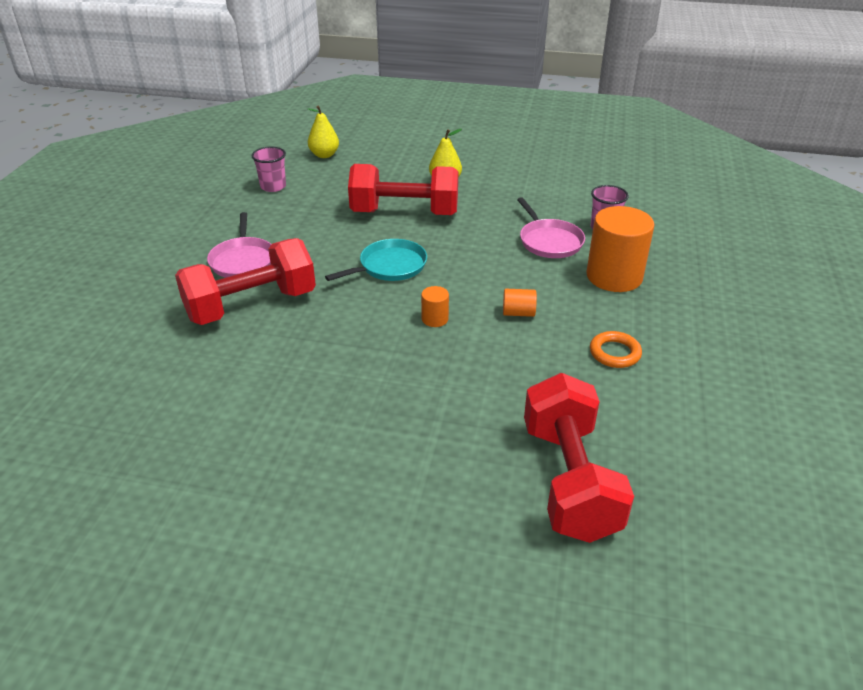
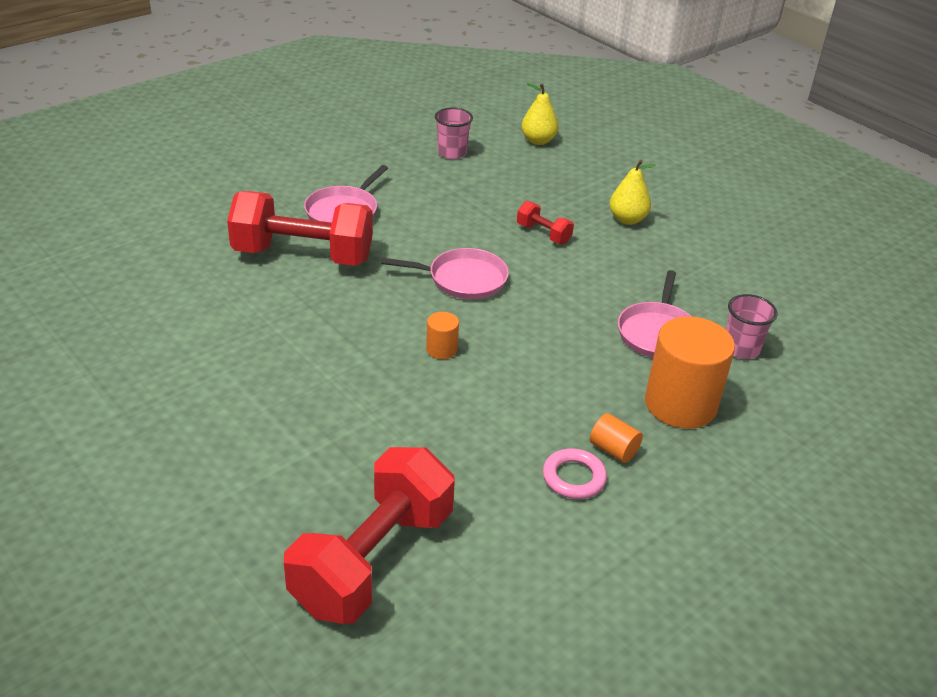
camera: 35 degrees right, 0 degrees up
(389, 266) = (463, 279): turquoise pan -> pink pan
(404, 213) = (543, 234): red dumbbell -> red dumbbell, size x0.44
(518, 313) = (528, 386): orange cylinder -> orange cylinder (613, 450)
(614, 353) = (574, 478): orange ring -> pink ring

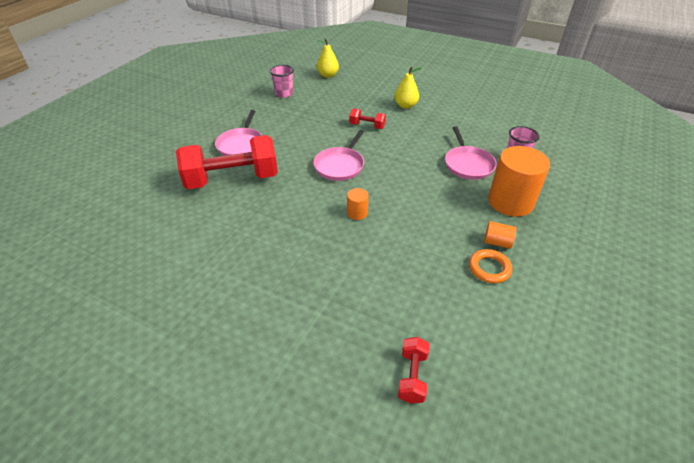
camera: 20 degrees left, 5 degrees up
(373, 560) = (412, 376): red dumbbell -> red dumbbell, size x0.44
(463, 279) = (340, 165): pink pan -> pink pan turned 135 degrees clockwise
(574, 478) = (489, 268): pink ring -> orange ring

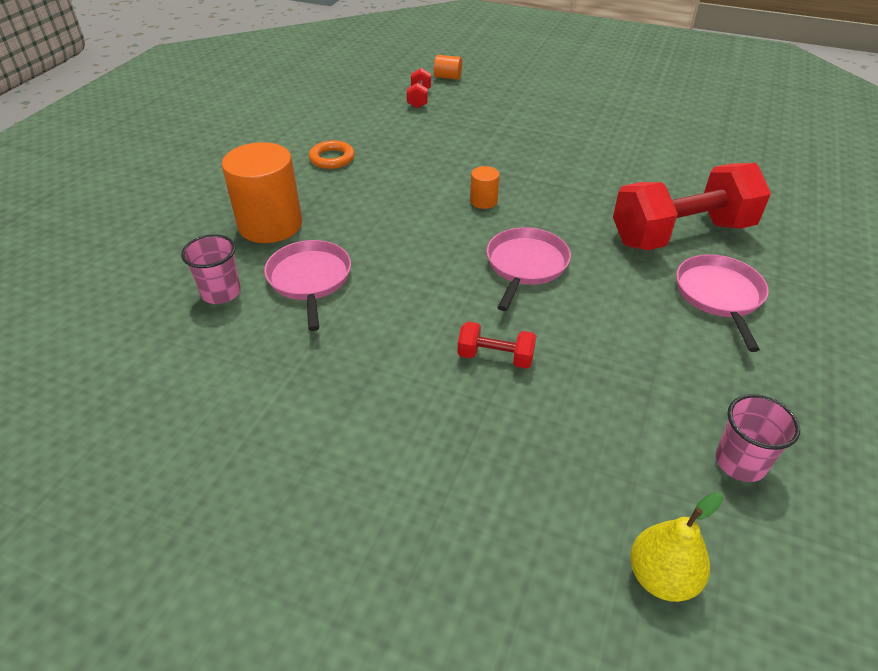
camera: 175 degrees right, 0 degrees up
(405, 106) = (409, 433): yellow pear -> none
(497, 242) = (312, 180): orange cylinder -> orange cylinder (447, 77)

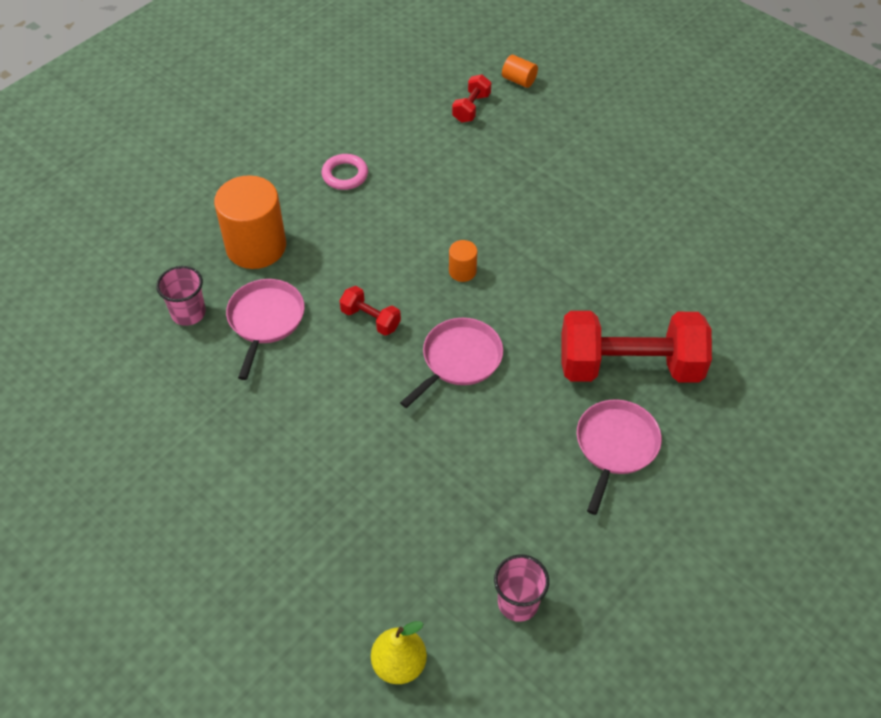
camera: 20 degrees right, 10 degrees up
(332, 158) = (345, 175): orange ring -> pink ring
(495, 357) = (380, 447): red dumbbell -> red dumbbell (370, 319)

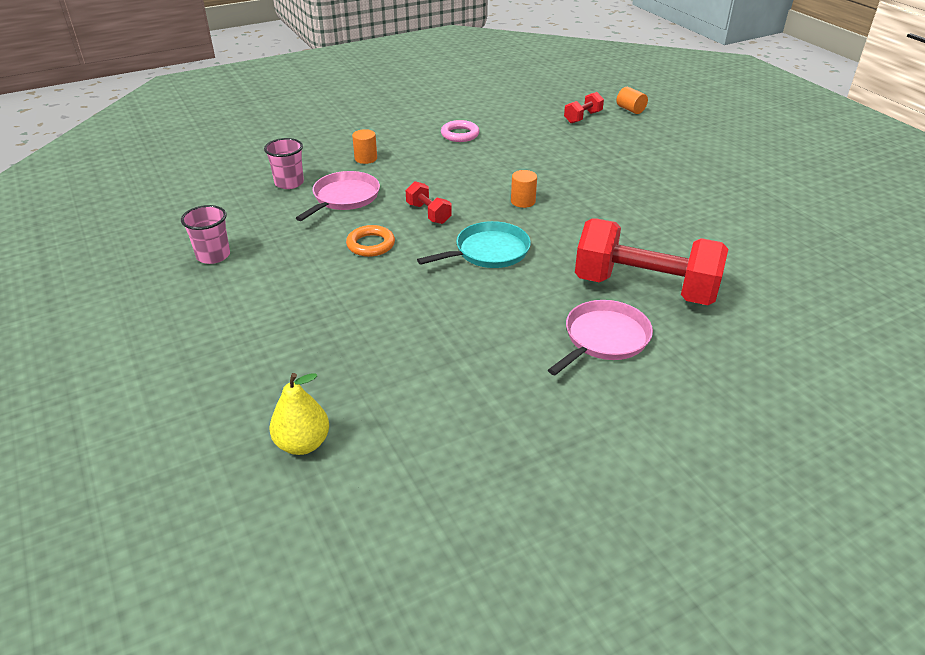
camera: 20 degrees right, 15 degrees down
(256, 246) = (366, 158): orange cylinder -> orange cylinder, size x0.45
(332, 385) = (371, 244): none -> orange ring
(459, 360) = (488, 252): pink pan -> turquoise pan
(518, 603) = (445, 429): pink cup -> pink cup (213, 256)

